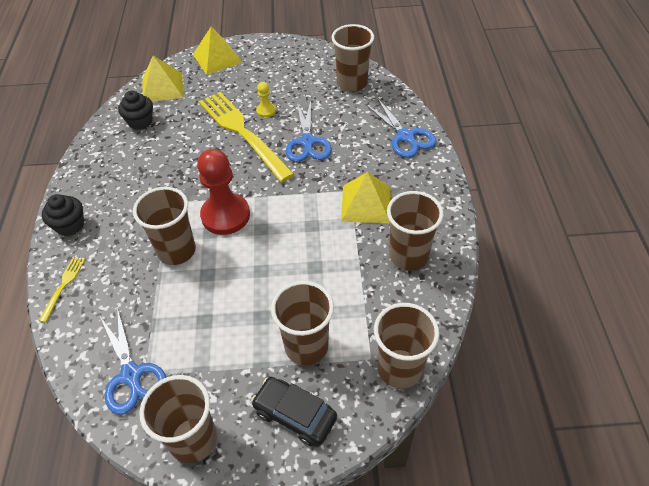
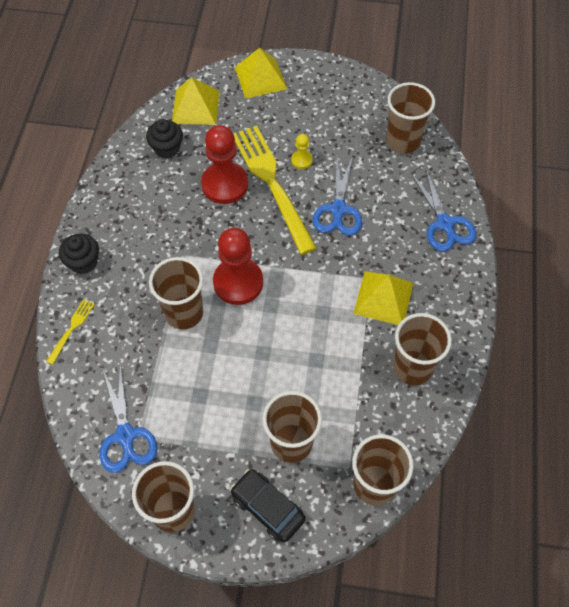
camera: 10 degrees right, 10 degrees up
(199, 140) = (224, 184): none -> red pawn

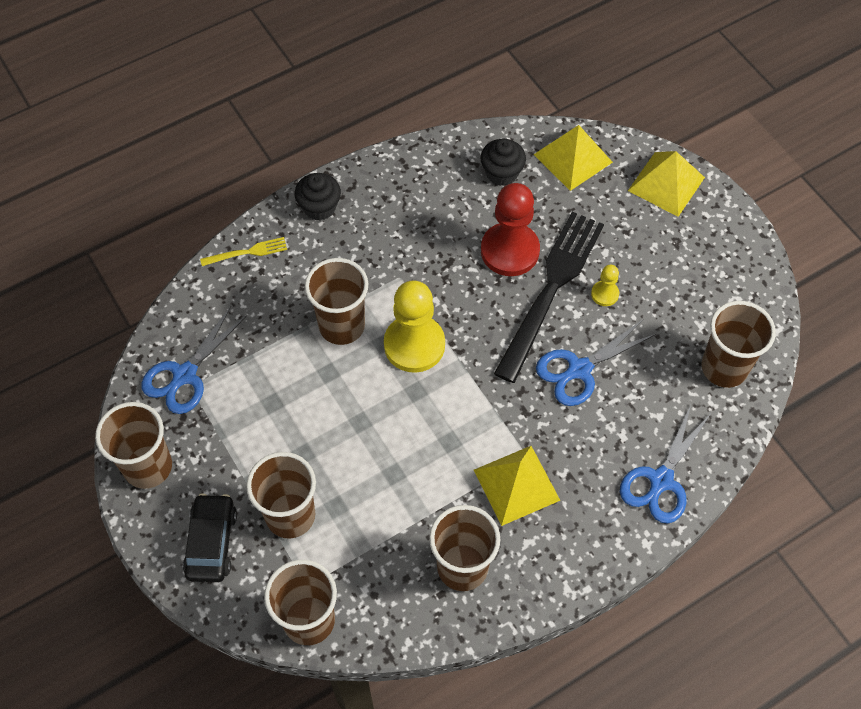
camera: 50 degrees right, 0 degrees up
(238, 282) = (414, 345): red pawn -> yellow pawn
(271, 182) = (551, 288): yellow fork -> black fork

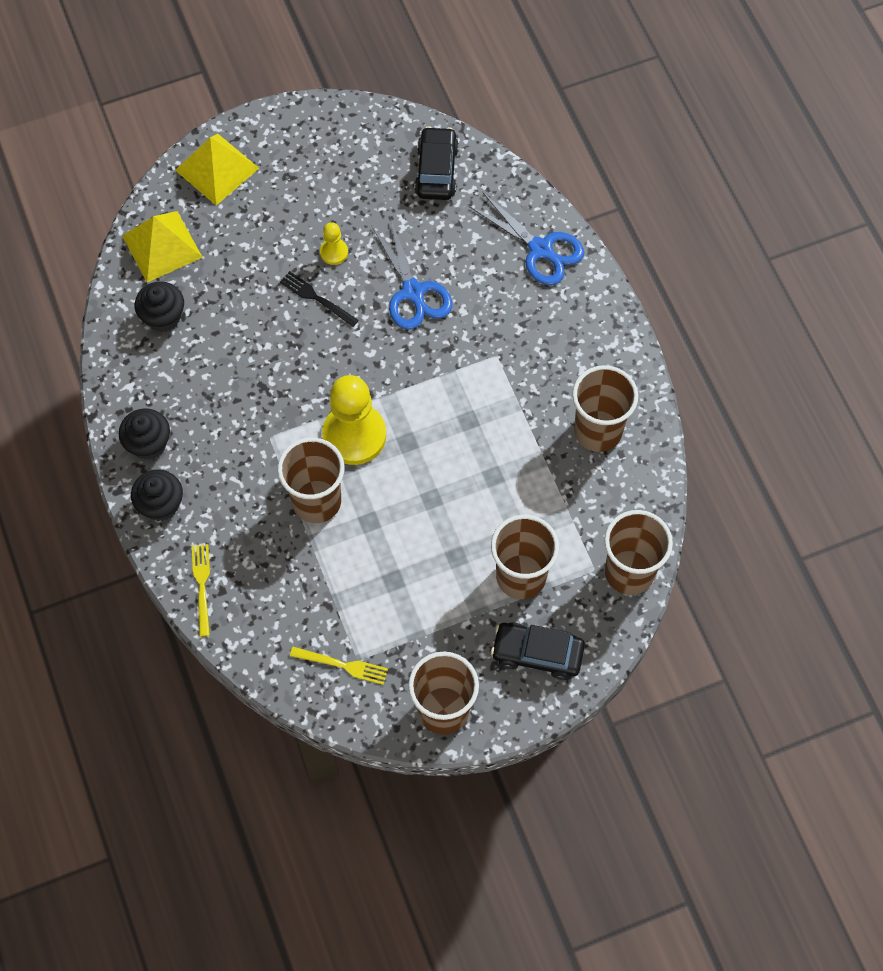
camera: 80 degrees left, 5 degrees up
(184, 376) = (343, 665): blue scissors -> yellow fork
(375, 187) = (148, 443): none -> black cupcake
(510, 251) = (263, 327): red pawn -> none
(516, 484) = (523, 370): yellow pyramid -> none
(551, 288) = (316, 298): black fork -> black fork, size x0.42
(724, 368) = (436, 171): brown cup -> black car

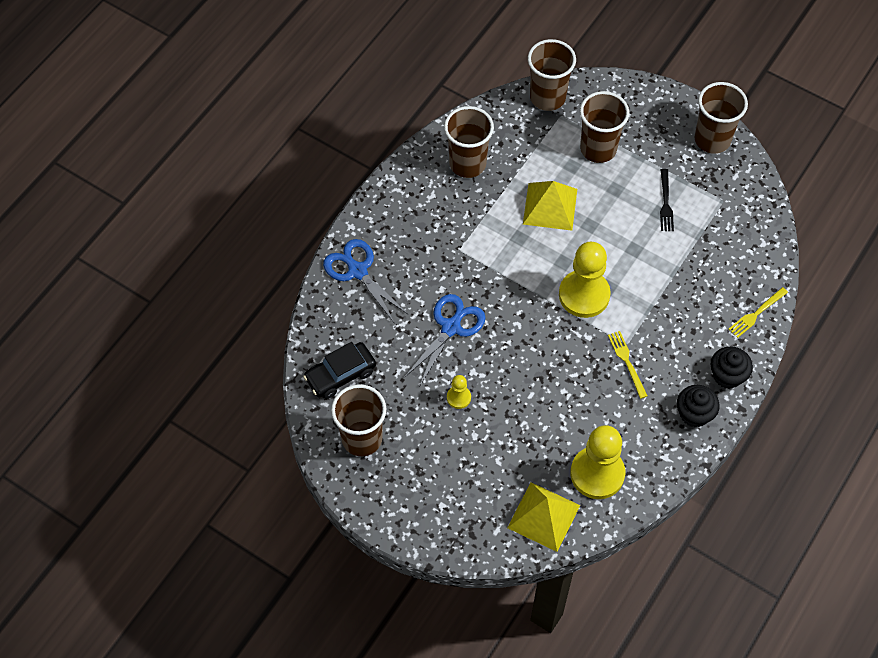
camera: 125 degrees left, 5 degrees down
(163, 317) = (597, 473): black cupcake -> yellow pawn
(217, 169) = (450, 525): yellow pyramid -> yellow pyramid (550, 206)
(316, 298) = (503, 385): black fork -> black fork (666, 203)
(316, 501) = (646, 287): brown cup -> brown cup (362, 438)
(343, 665) = (733, 205): yellow fork -> yellow fork (626, 361)
(537, 654) = (637, 114): black car -> none
(541, 250) = (357, 270): blue scissors -> blue scissors turned 45 degrees counterclockwise

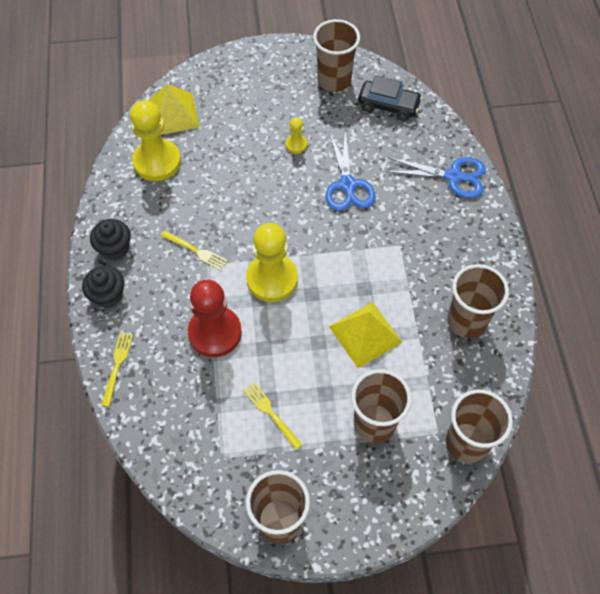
camera: 140 degrees right, 0 degrees up
(340, 375) = (388, 105): black car -> black car turned 90 degrees clockwise
(662, 286) = (215, 332): none -> red pawn
(666, 203) = (270, 413): black fork -> yellow fork

